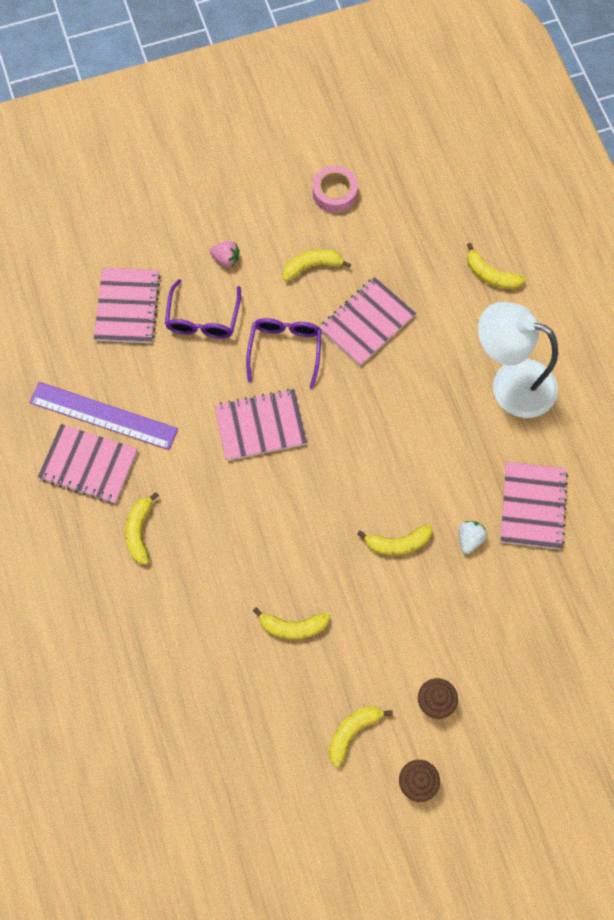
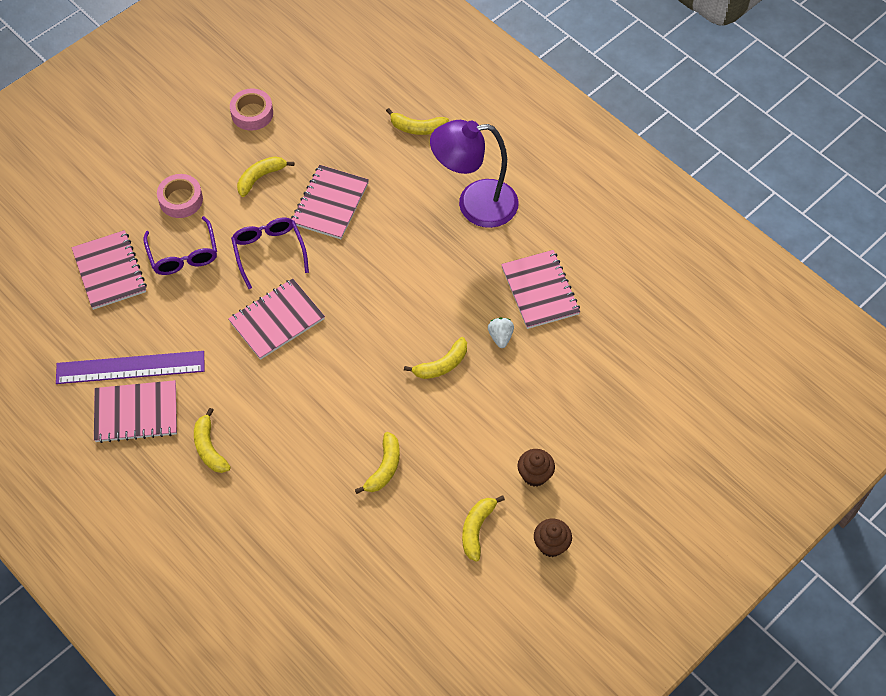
camera: 25 degrees left, 10 degrees down
(226, 259) = (181, 200): pink strawberry -> pink tape
(293, 627) = (384, 468): yellow banana -> yellow banana turned 45 degrees counterclockwise
(510, 383) = (475, 204): white lamp -> purple lamp

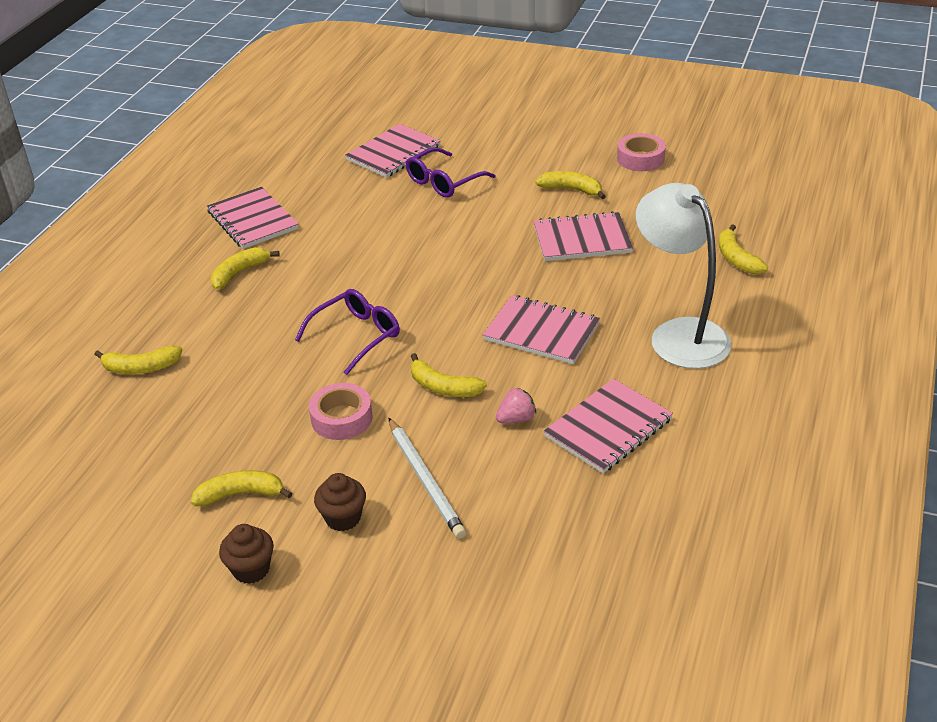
camera: 65 degrees right, 20 degrees down
(130, 367) = (299, 200): purple ruler -> none
(181, 200) = (503, 159): pink tape -> pink tape (341, 418)
(269, 252) = (489, 225): purple glasses -> purple glasses (356, 336)
(277, 320) = (413, 259): pink notebook -> pink notebook (541, 332)
(384, 468) = (282, 393): yellow banana -> yellow banana (141, 368)
(475, 204) = (679, 334): purple lamp -> white lamp
(500, 337) = (516, 419): white strawberry -> pink strawberry
(527, 414) = (425, 480): none -> white pencil

